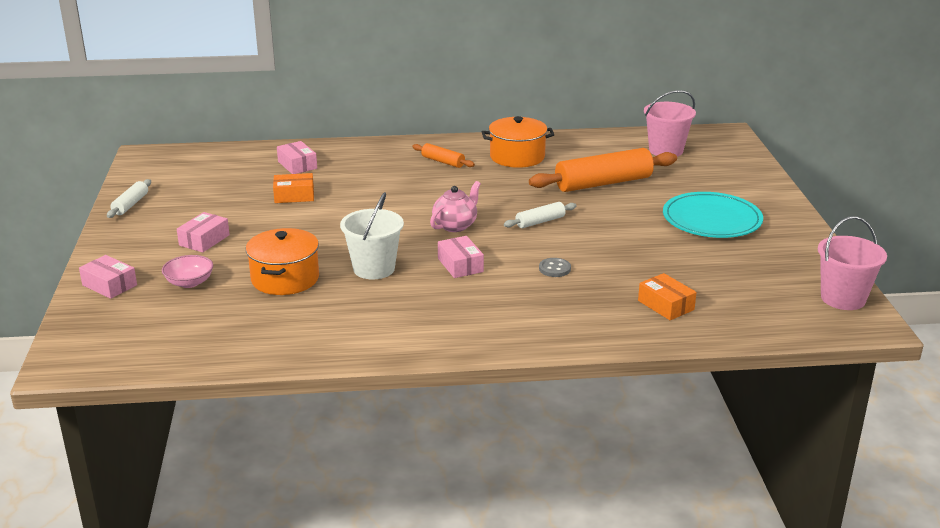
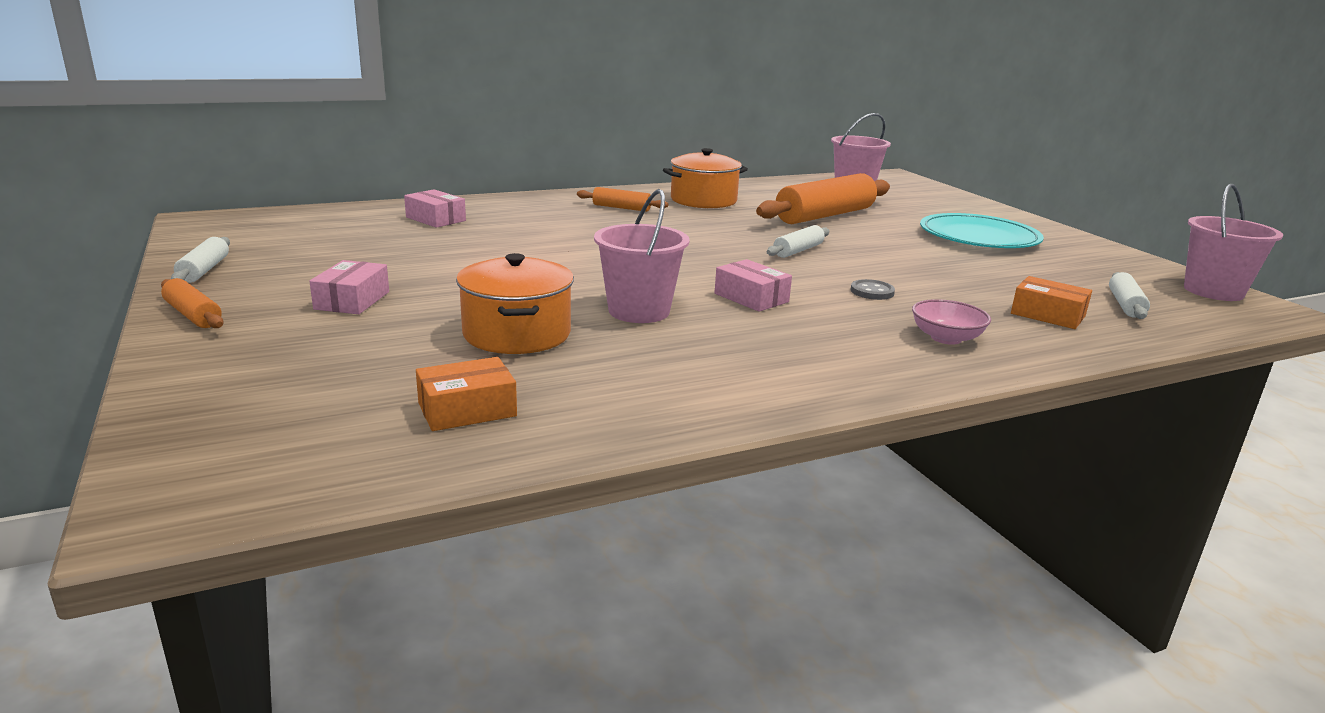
camera: 20 degrees left, 5 degrees down
(109, 285) = (213, 369): pink box -> none
(112, 243) = (193, 315): none -> orange rolling pin
(189, 282) = (361, 352): pink bowl -> pink bowl (946, 338)
(294, 196) = (455, 247): orange box -> orange box (467, 410)
(374, 269) = (639, 311): white bucket -> pink bucket
(455, 225) = (700, 261): pink teapot -> none
(743, 303) = (1125, 305): none -> white rolling pin

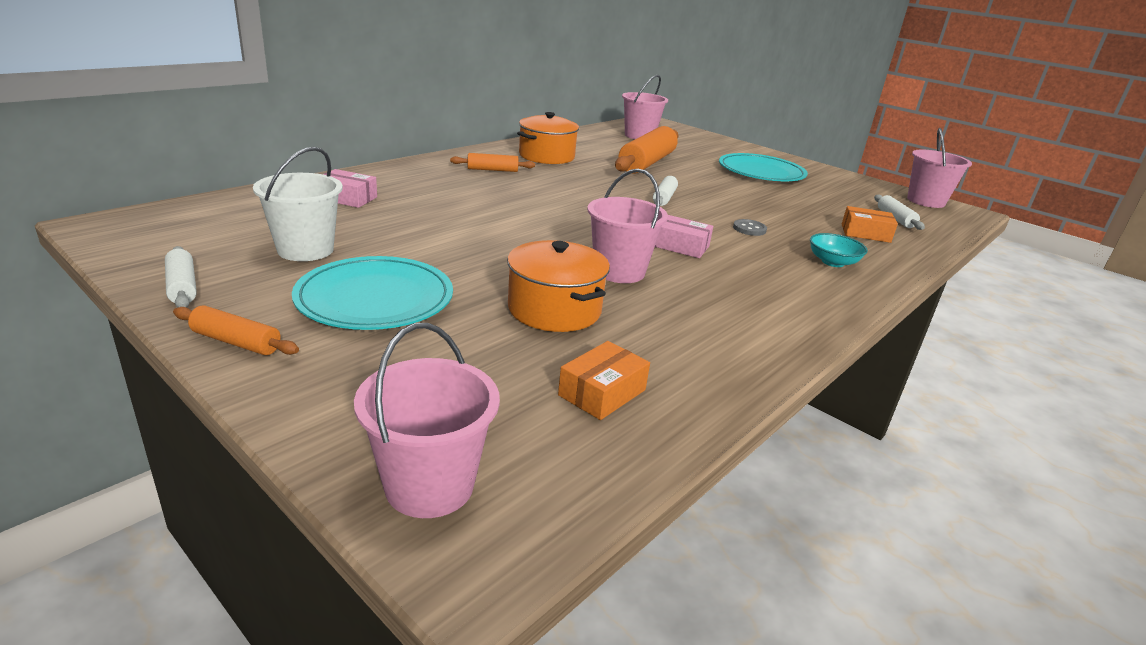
camera: 25 degrees left, 5 degrees up
(205, 446) = (429, 485): none -> pink bucket
(341, 255) = (305, 250): none -> white bucket
(352, 300) = (375, 299): pink box -> turquoise plate
(946, 338) = (832, 262): pink bowl -> turquoise bowl

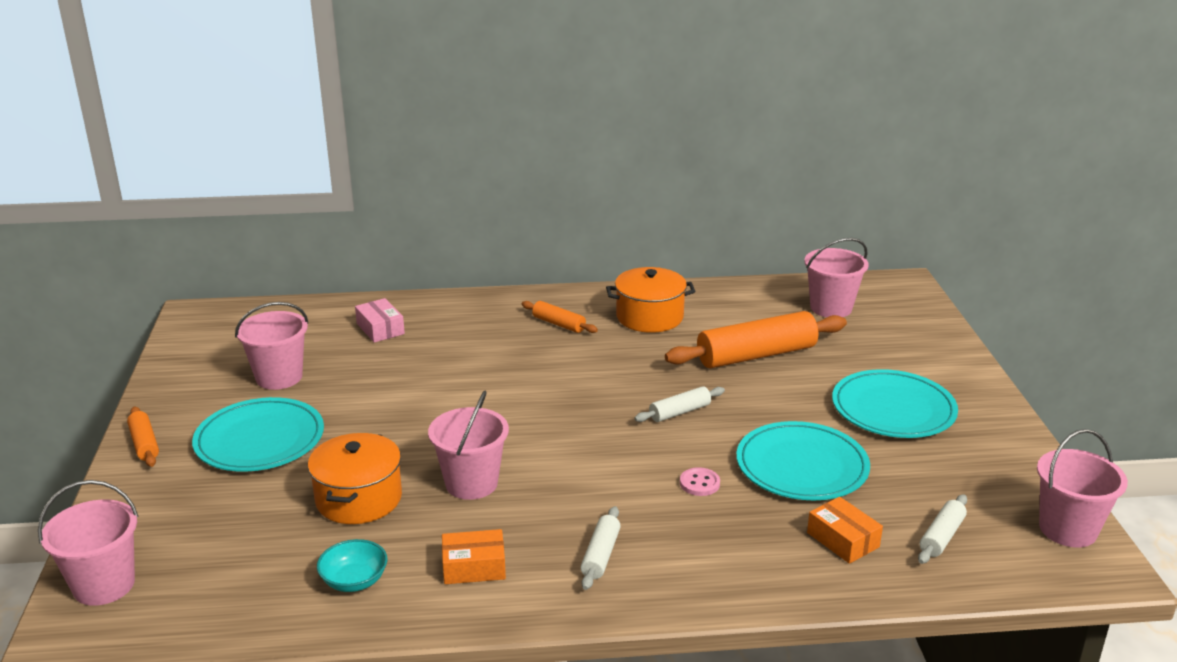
camera: 45 degrees right, 0 degrees up
(182, 287) = (171, 387): white rolling pin -> white rolling pin (600, 555)
(305, 250) = (279, 377): white bucket -> pink bucket
(602, 392) = (277, 579): orange box -> orange box (474, 567)
(681, 246) = (580, 477): pink box -> none
(749, 229) = (699, 483): grey button -> pink button
(777, 207) = (802, 466): none -> turquoise plate
(832, 262) = (711, 557): turquoise bowl -> turquoise bowl (354, 581)

